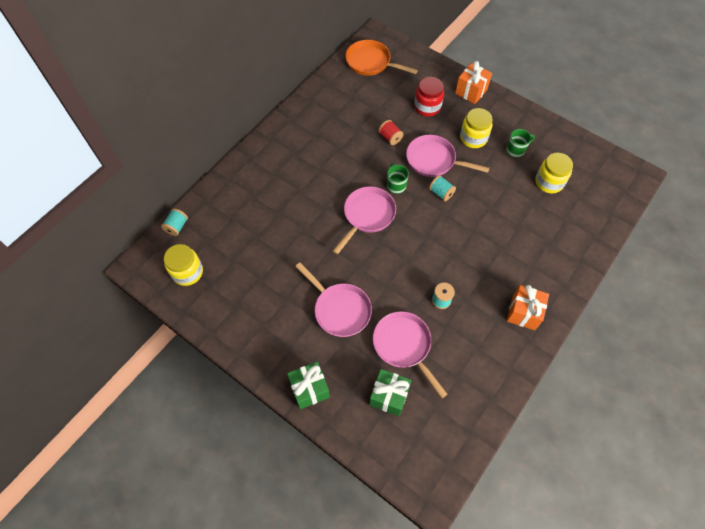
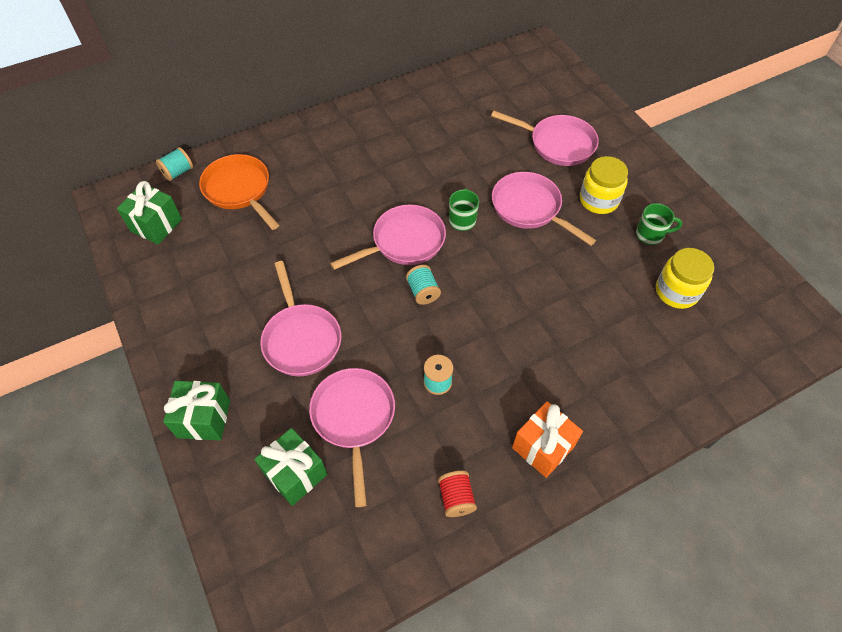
camera: 25 degrees right, 5 degrees down
(187, 272) = (156, 225): yellow jar -> green gift
(371, 62) = (515, 72): orange pan -> orange pan (239, 190)
(390, 138) = (488, 163): red spool -> red spool (456, 498)
(427, 107) = (558, 144): red jar -> pink pan
(441, 193) = (516, 250): turquoise spool -> turquoise spool (423, 292)
(471, 91) = (627, 145): orange gift -> none

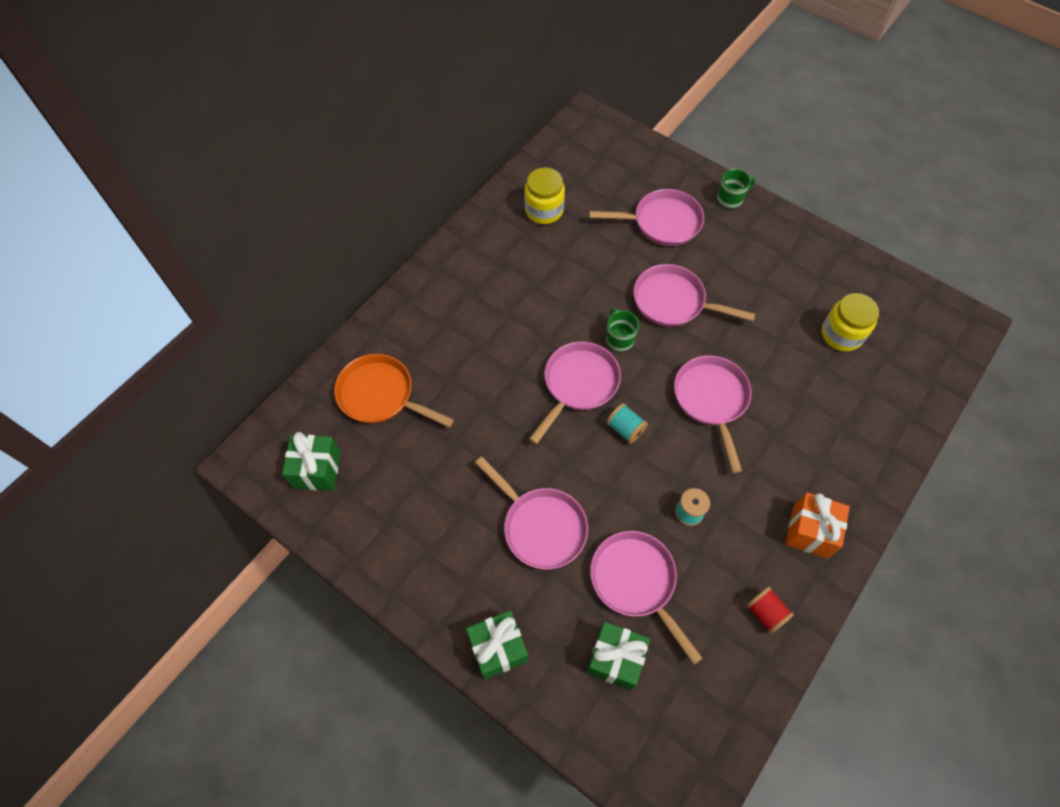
camera: 25 degrees left, 5 degrees up
(178, 172) = (301, 401): turquoise spool -> none
(516, 299) = (711, 400): none -> pink pan
(598, 200) = (730, 268): yellow jar -> yellow jar (544, 210)
(650, 235) = (792, 286): green mug -> green mug (730, 199)

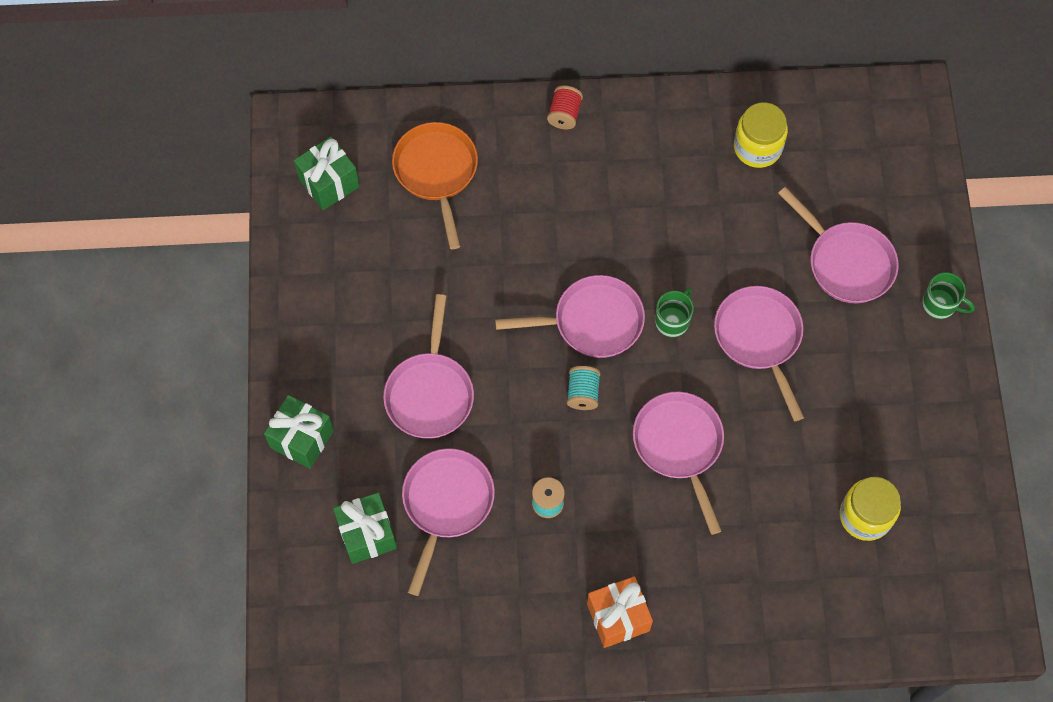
camera: 50 degrees right, 5 degrees up
(711, 400) = (679, 446): pink pan -> pink pan turned 60 degrees counterclockwise
(765, 612) = (507, 627): red spool -> red spool (564, 114)

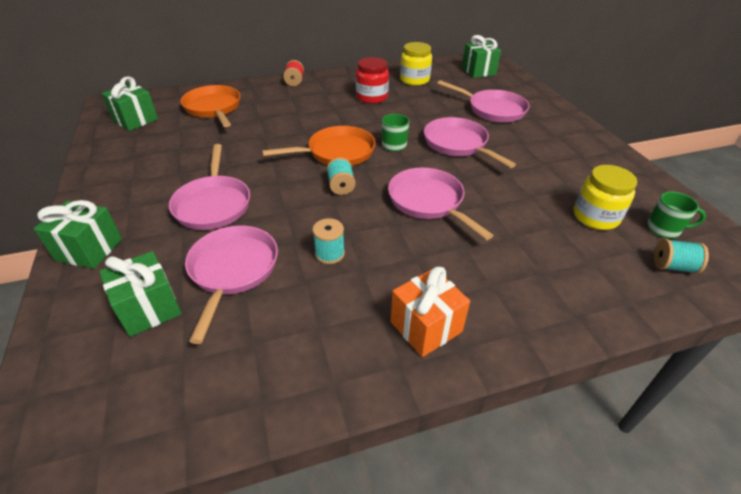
camera: 15 degrees left, 25 degrees down
(592, 322) = (337, 152): pink pan -> orange pan
(674, 188) = (372, 97): none -> red jar
(875, 139) = (478, 71): none -> green gift
(903, 606) = (672, 266): none -> turquoise spool
(940, 305) = (561, 117): green mug -> green mug (664, 229)

